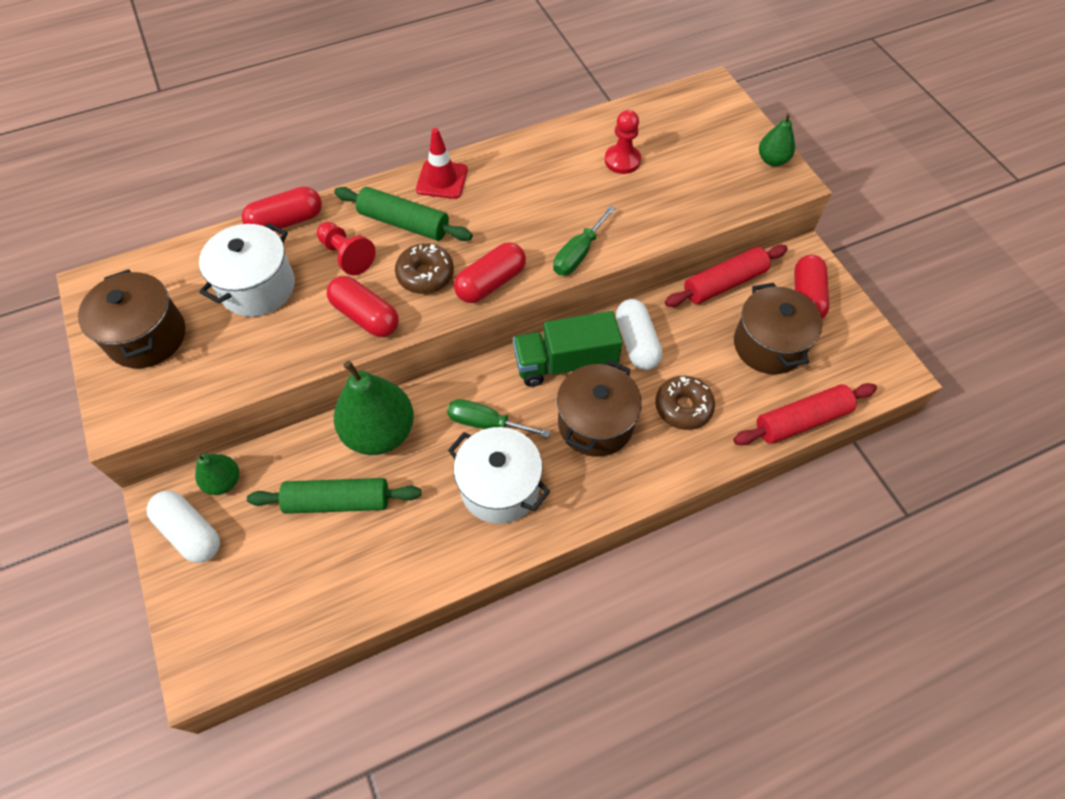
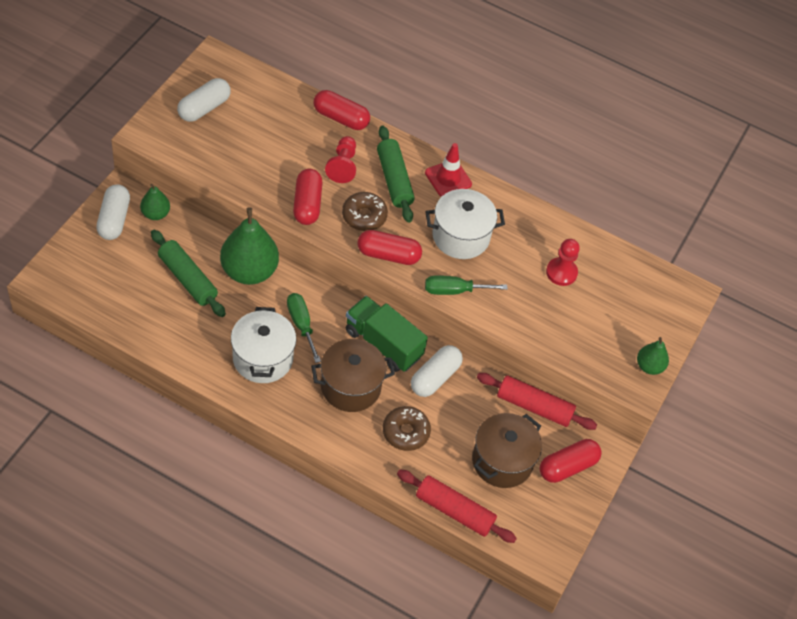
camera: 45 degrees right, 5 degrees down
(147, 337) = (204, 108): brown pot -> white capsule
(258, 287) = (281, 137): white pot -> white pot (460, 236)

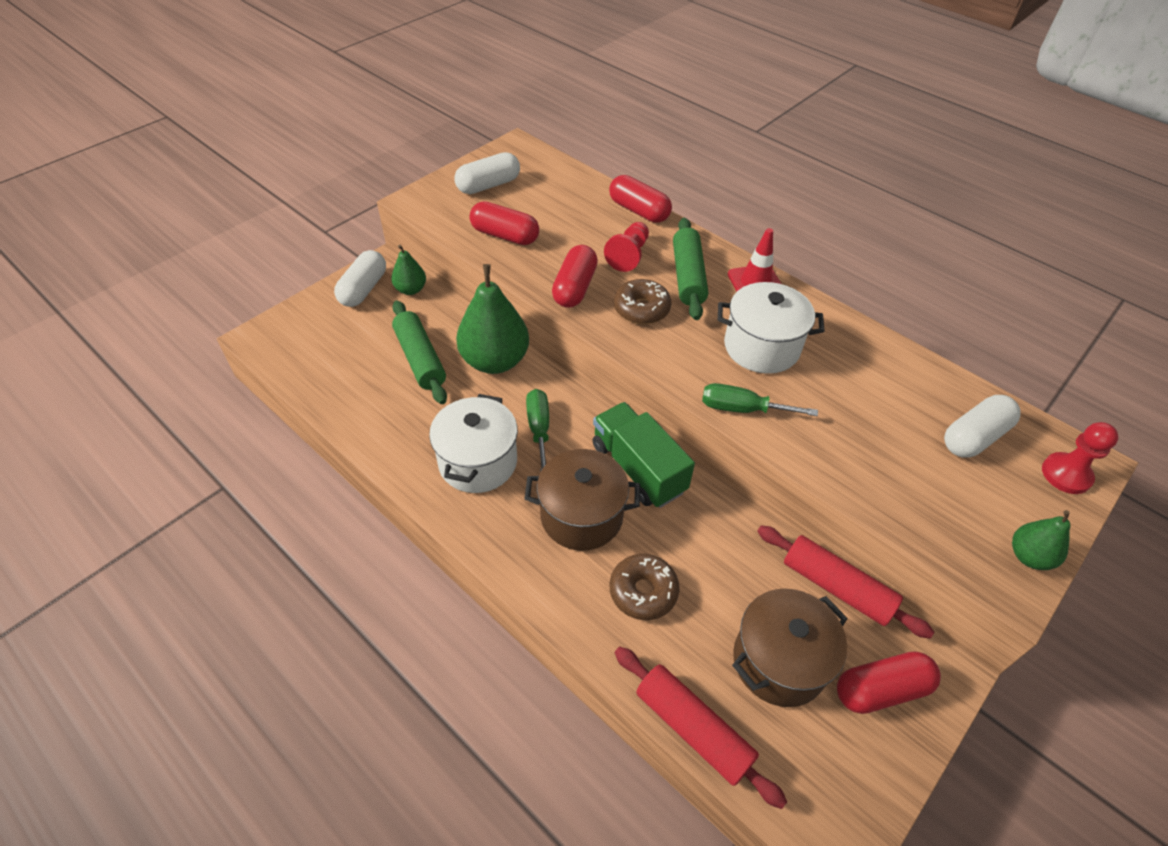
camera: 20 degrees right, 5 degrees down
(388, 255) = (662, 355): red capsule -> red capsule (505, 235)
(435, 377) = (699, 523): white capsule -> white capsule (974, 437)
(561, 272) = (896, 408): red pawn -> red pawn (1066, 474)

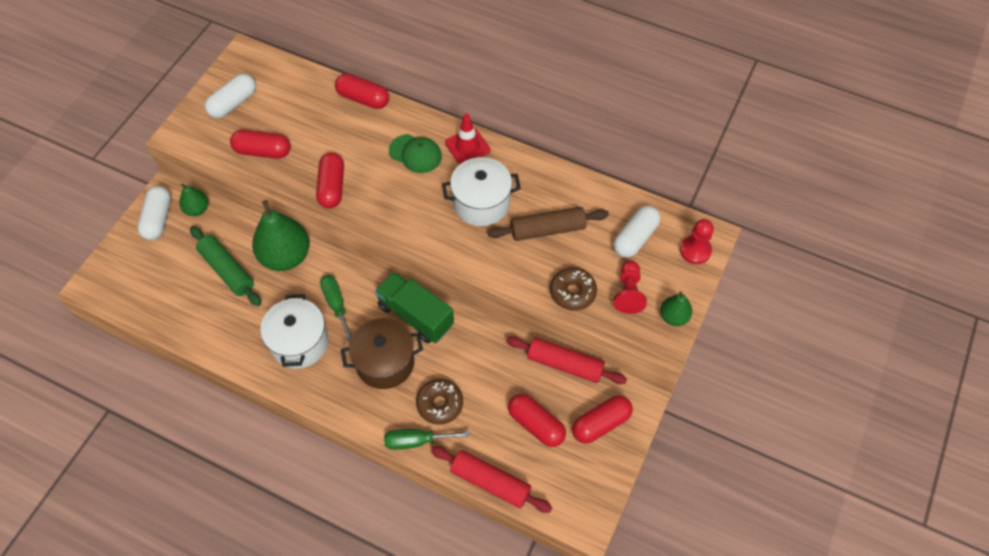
camera: 15 degrees left, 10 degrees up
(628, 255) = (365, 145): red pawn -> red pawn (628, 293)
(641, 309) = (387, 193): brown donut -> brown donut (572, 292)
(688, 276) = (415, 154): green rolling pin -> green cap
(742, 409) = (477, 259): green screwdriver -> green screwdriver (416, 441)
(779, 661) = (536, 424): brown pot -> red capsule
(847, 397) = (547, 229): none -> brown rolling pin

